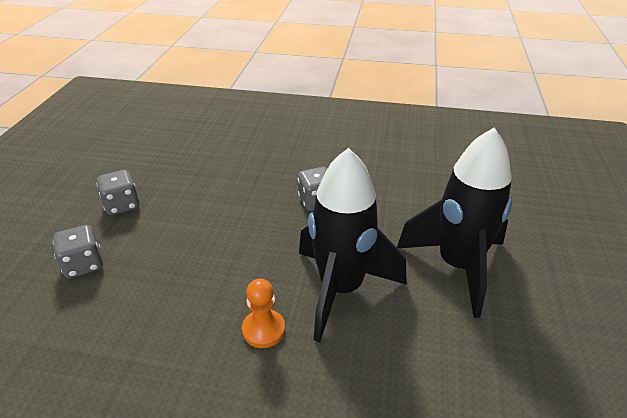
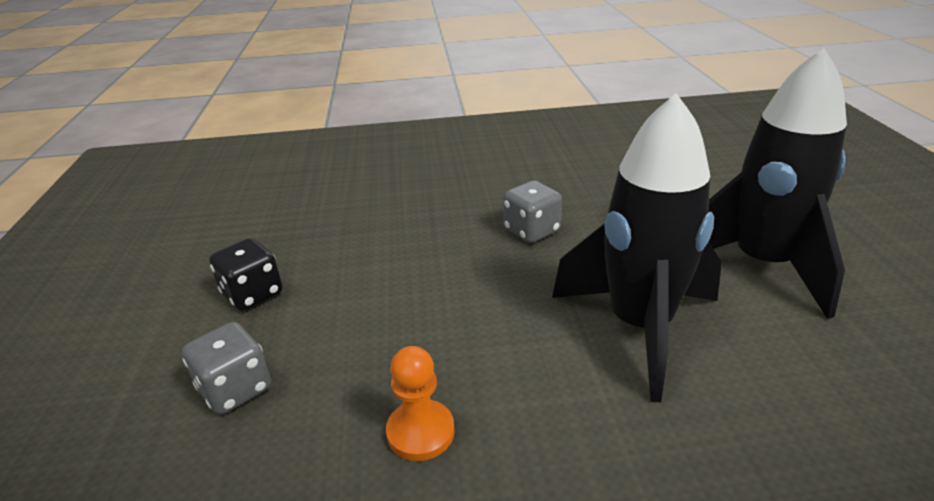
camera: 15 degrees left, 5 degrees down
(122, 205) = (252, 294): grey dice -> black dice
(263, 330) = (572, 407): orange pawn -> orange pawn (420, 432)

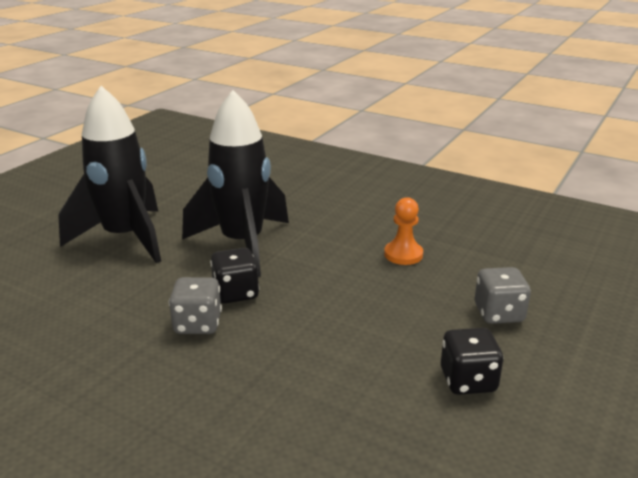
camera: 145 degrees left, 5 degrees down
(546, 269) = (236, 293): none -> black dice

